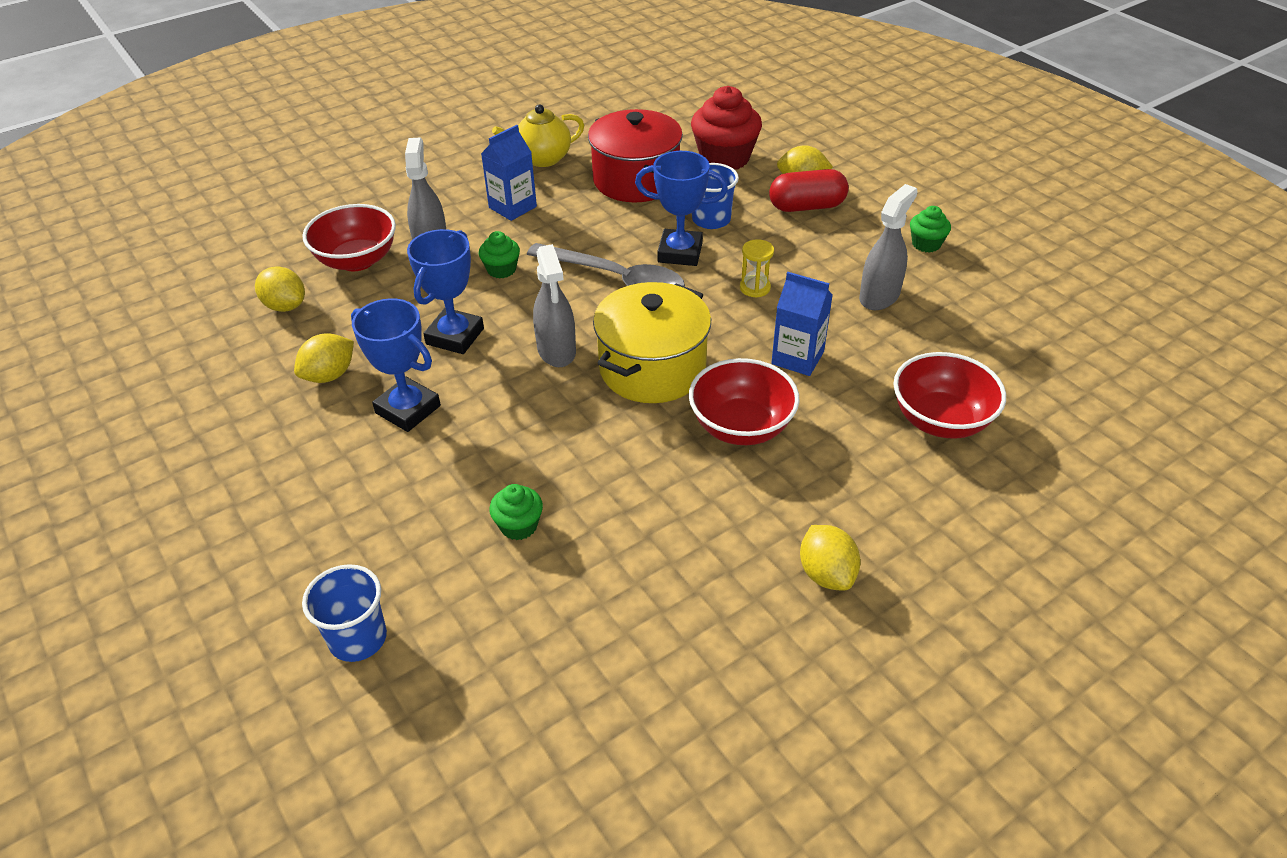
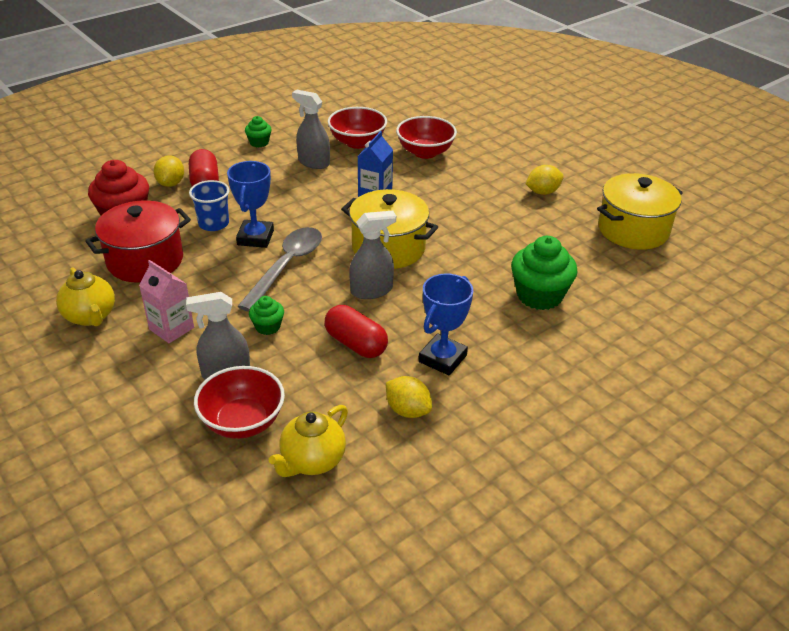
camera: 95 degrees left, 5 degrees down
(285, 306) = (312, 461): yellow lemon -> yellow teapot
(358, 638) = (644, 352): blue cup -> none
(455, 336) = (356, 344): blue trophy -> red capsule
(512, 207) = (171, 328): blue carton -> pink carton
(519, 526) = (539, 295): green cupcake -> green cupcake, size x1.94
(700, 703) = (633, 230): none -> yellow pot
(741, 427) = (440, 215): red bowl -> red bowl (357, 142)
(755, 288) = (301, 207): yellow hourglass -> none

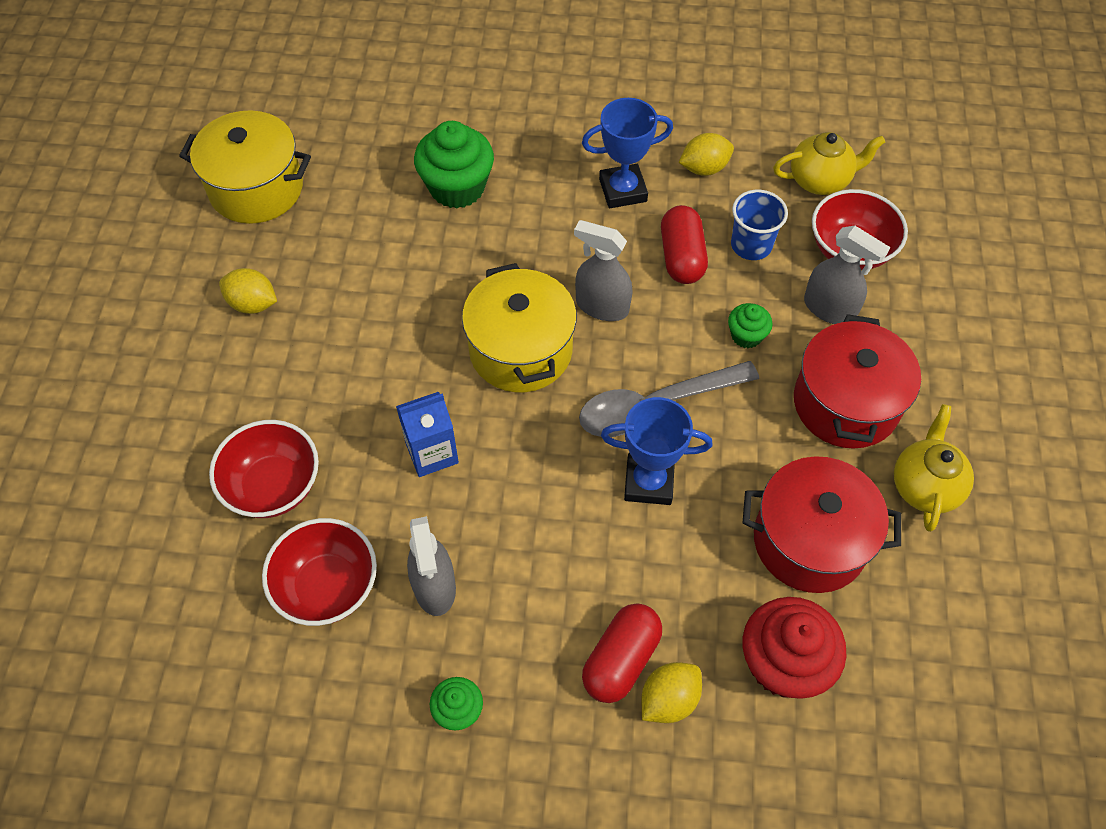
camera: 135 degrees left, 20 degrees up
(171, 328) = (845, 403): pink carton -> red pot
(213, 224) = (678, 551): blue cup -> blue cup (751, 245)
(255, 238) = (649, 482): blue trophy -> blue trophy turned 45 degrees clockwise
(408, 410) = (704, 168): yellow lemon -> yellow lemon turned 75 degrees clockwise

